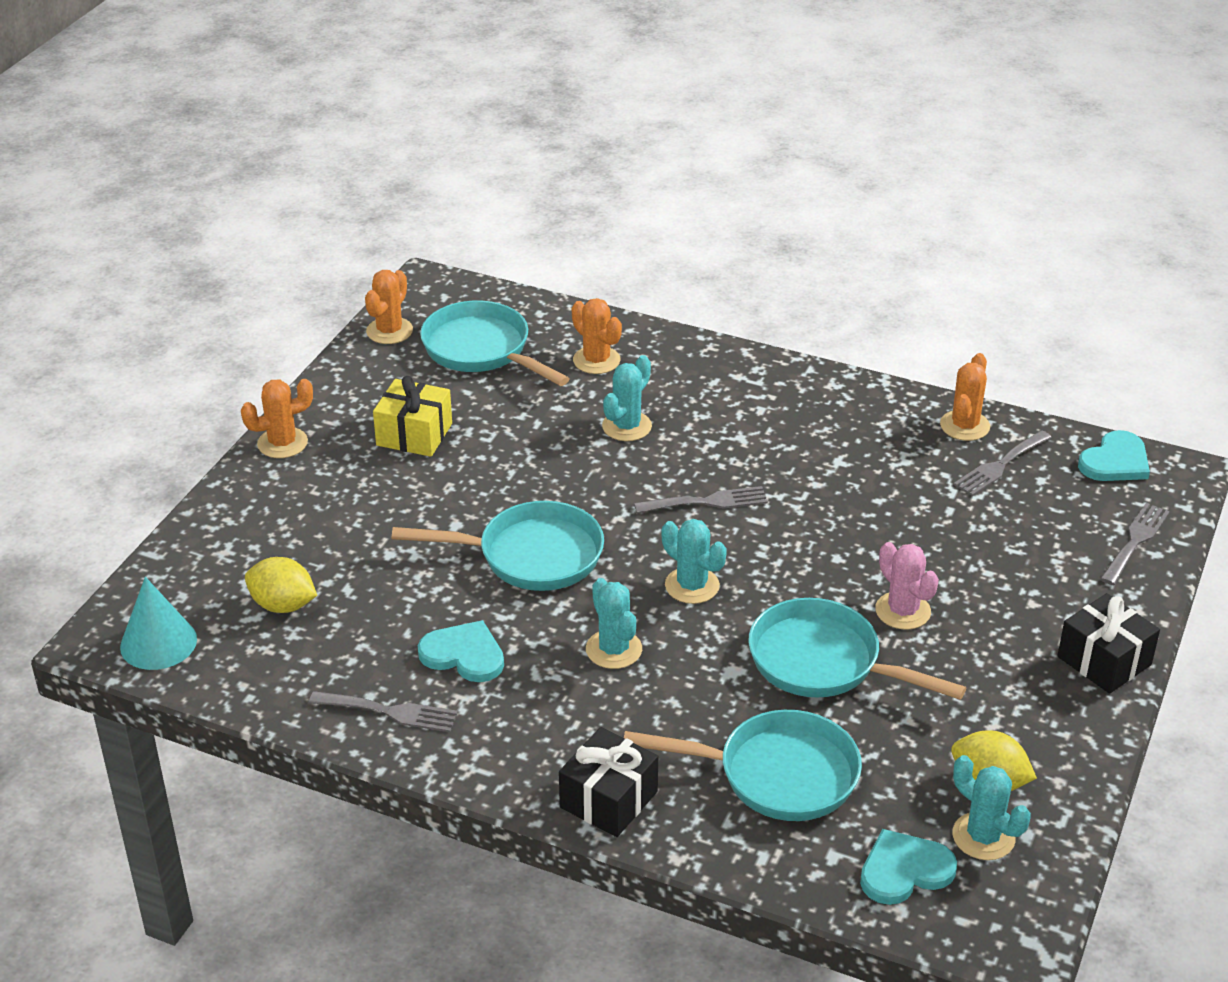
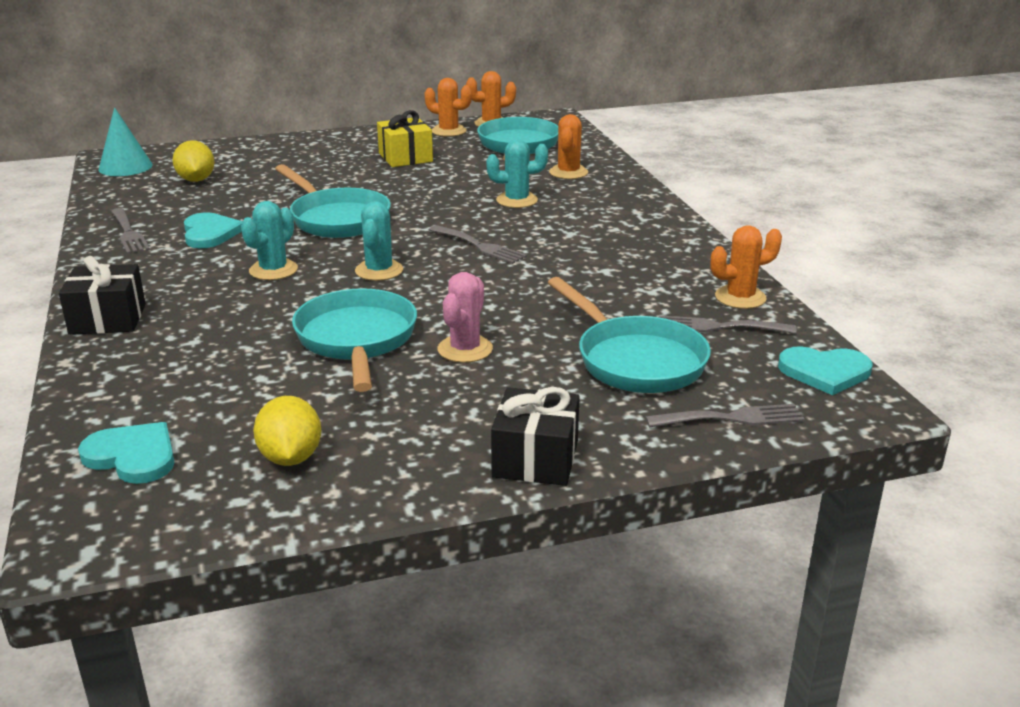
camera: 50 degrees right, 10 degrees down
(282, 443) = (343, 136): orange cactus -> orange cactus (449, 131)
(777, 775) = (199, 366): turquoise pan -> turquoise pan (635, 360)
(983, 836) = (214, 479): turquoise cactus -> none

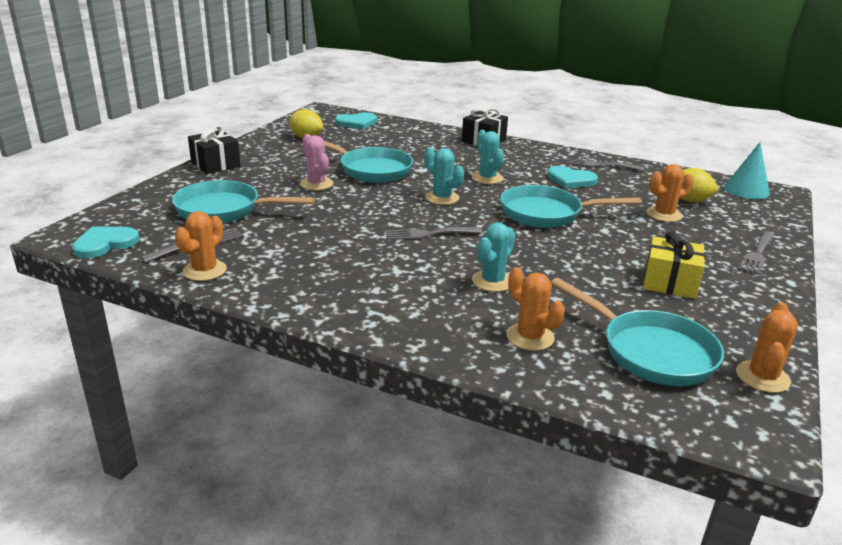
camera: 130 degrees right, 0 degrees up
(449, 131) = (748, 337): orange cactus -> orange cactus (664, 215)
(732, 418) = (142, 204): grey fork -> grey fork (757, 254)

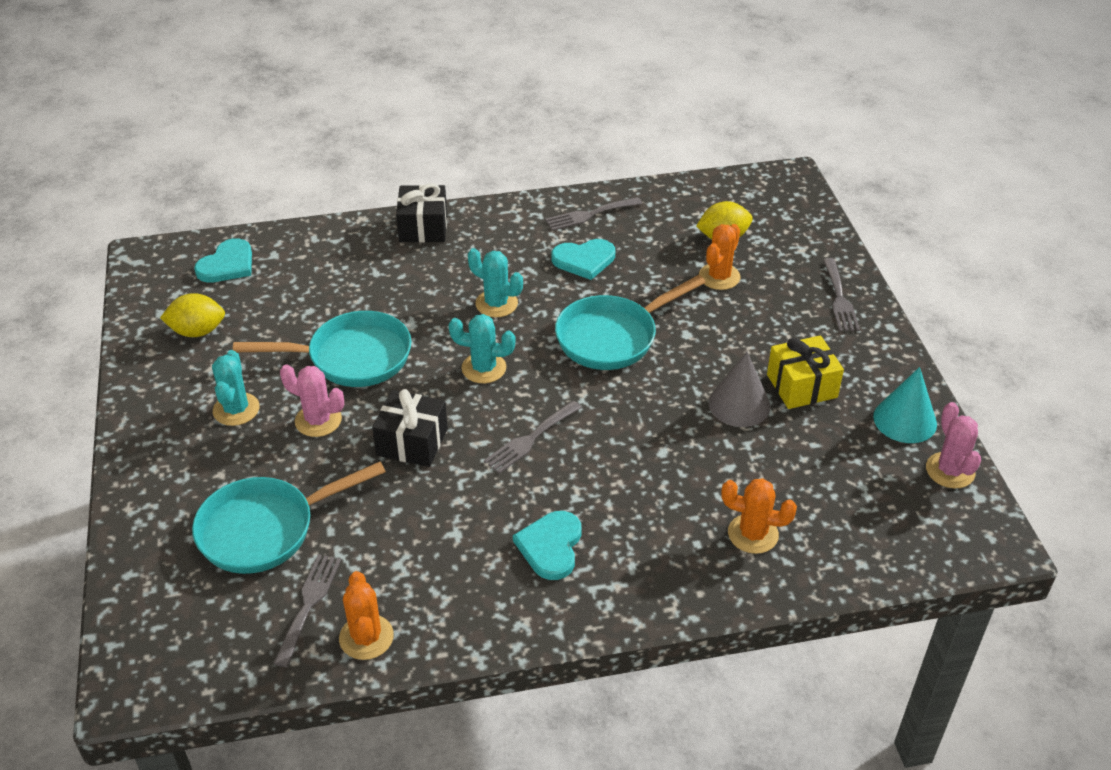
camera: 35 degrees left, 15 degrees up
(105, 244) = (198, 669): turquoise heart -> turquoise heart (551, 546)
(215, 164) = (145, 451): black gift -> black gift (412, 442)
(493, 281) = (657, 477): turquoise cactus -> turquoise cactus (236, 409)
(604, 273) = (739, 404): none -> grey cone
(650, 352) = (855, 492): turquoise pan -> none
(746, 190) = (760, 190): turquoise cone -> turquoise cone (905, 420)
(762, 377) = (950, 470): orange cactus -> pink cactus

